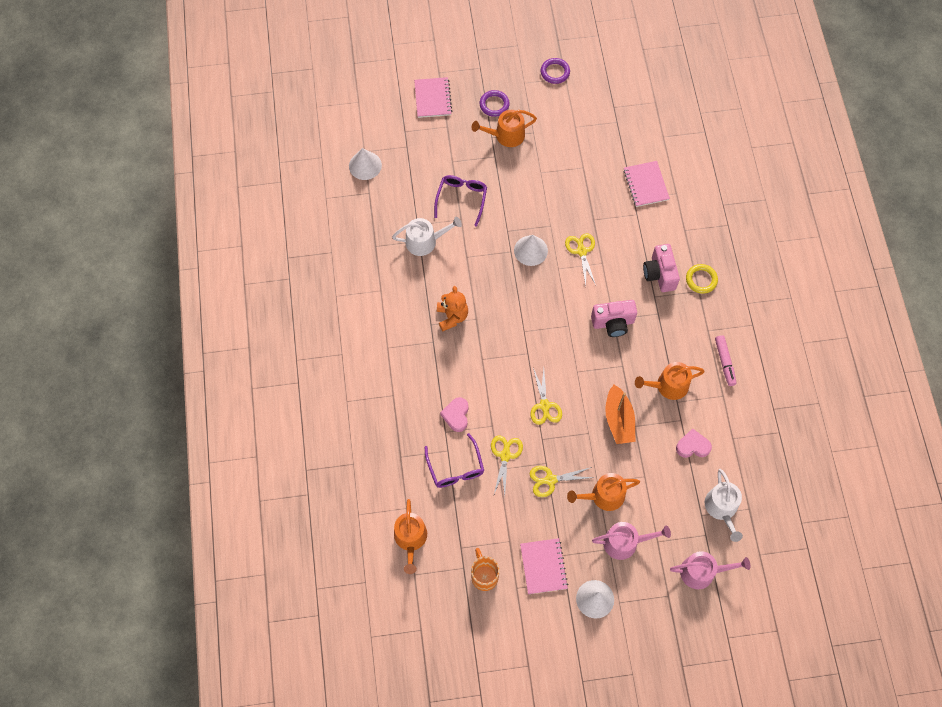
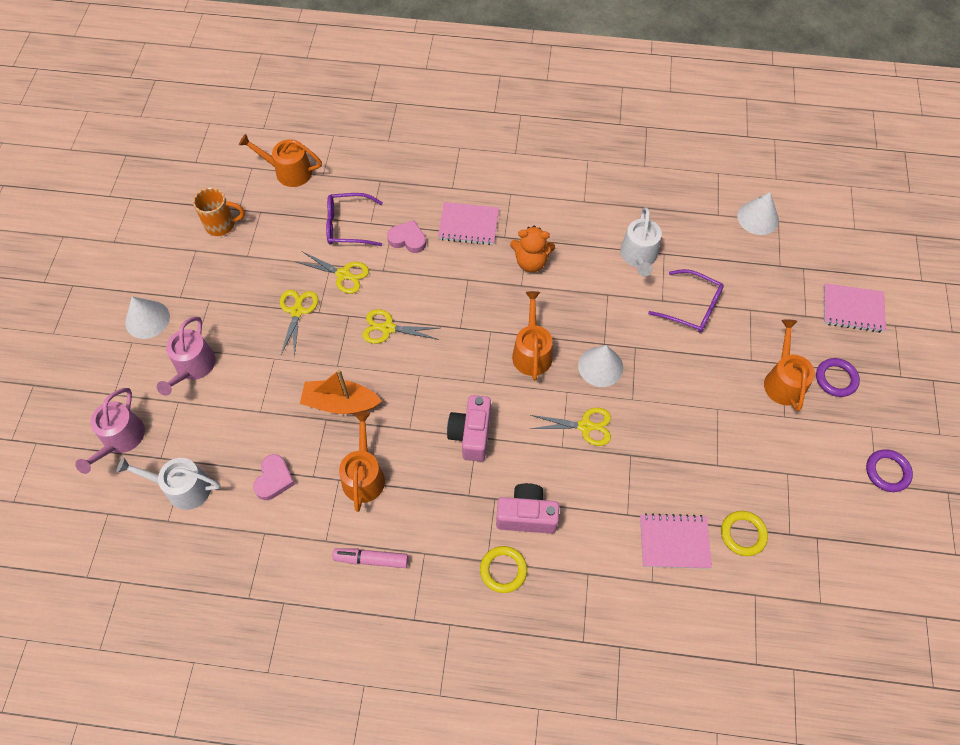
camera: 105 degrees right, 5 degrees down
(543, 566) = (205, 280): pink notebook -> pink notebook (468, 225)
(603, 496) = (255, 360): orange watering can -> orange watering can (532, 352)
(626, 147) = (743, 534): none -> yellow ring

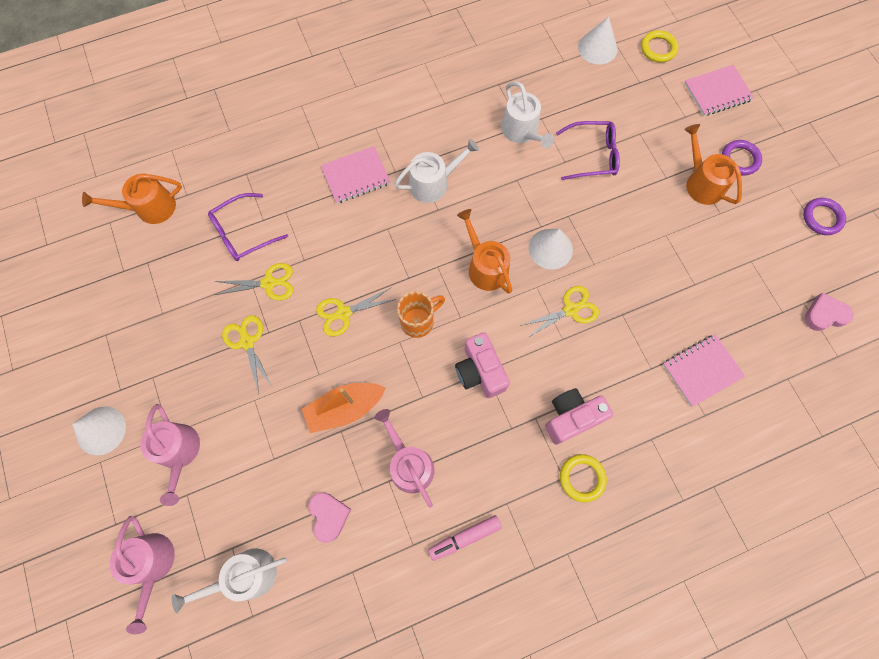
camera: 30 degrees left, 10 degrees up
(221, 225) = (116, 295): orange mug -> orange mug (418, 321)
(363, 475) = (409, 464): orange watering can -> pink watering can
(408, 239) = (308, 218): pink heart -> pink heart (824, 315)
(531, 262) = (433, 183): orange teddy bear -> white watering can
(743, 534) = (749, 332): yellow ring -> yellow ring (658, 49)

